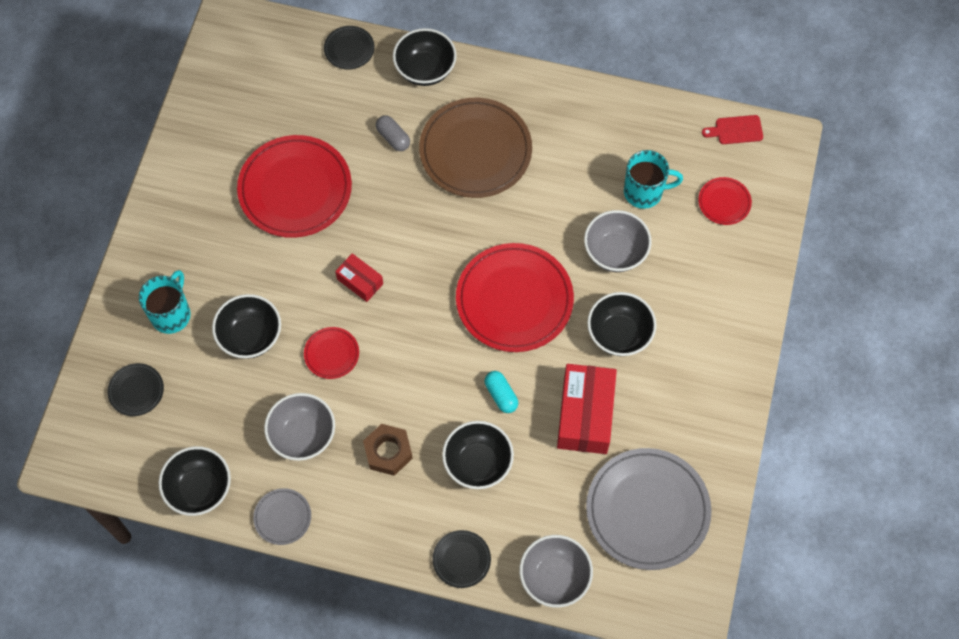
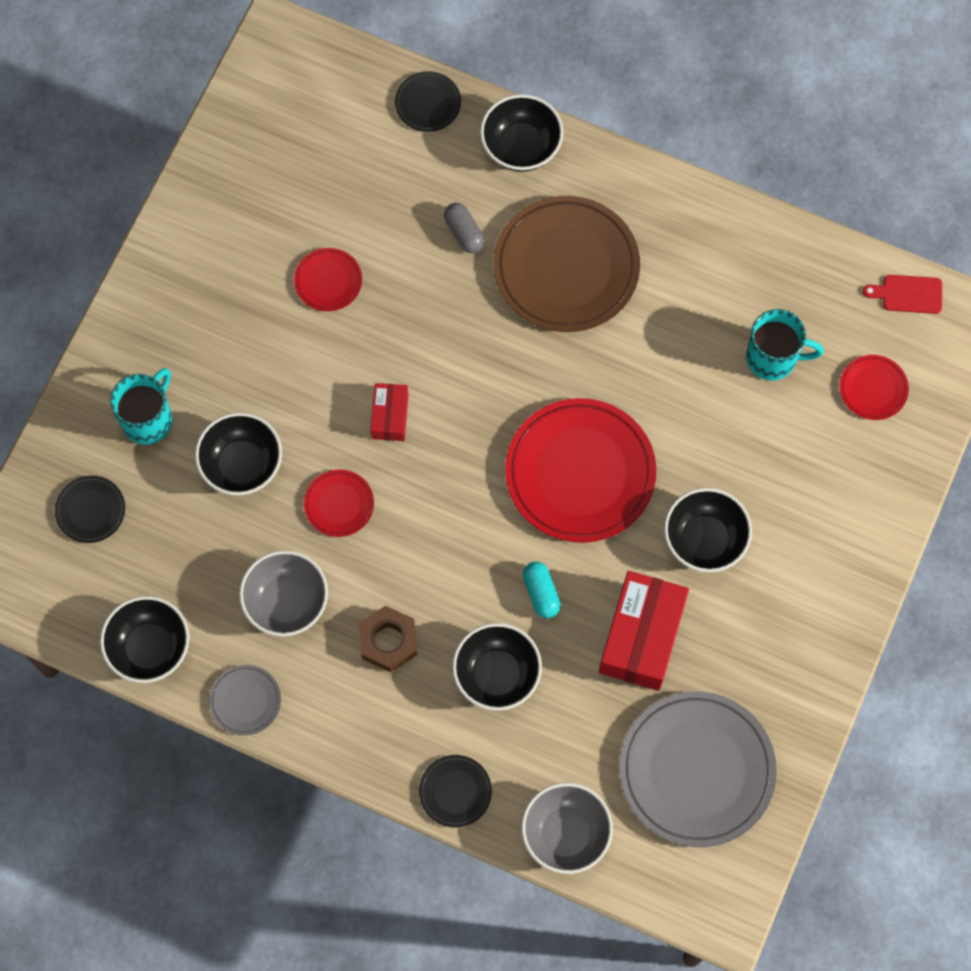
camera: 10 degrees right, 5 degrees up
(295, 189) = (328, 281): red plate -> red plate, size x0.46
(360, 281) = (390, 416): red box -> red box turned 45 degrees clockwise
(615, 252) = (720, 431): grey bowl -> none

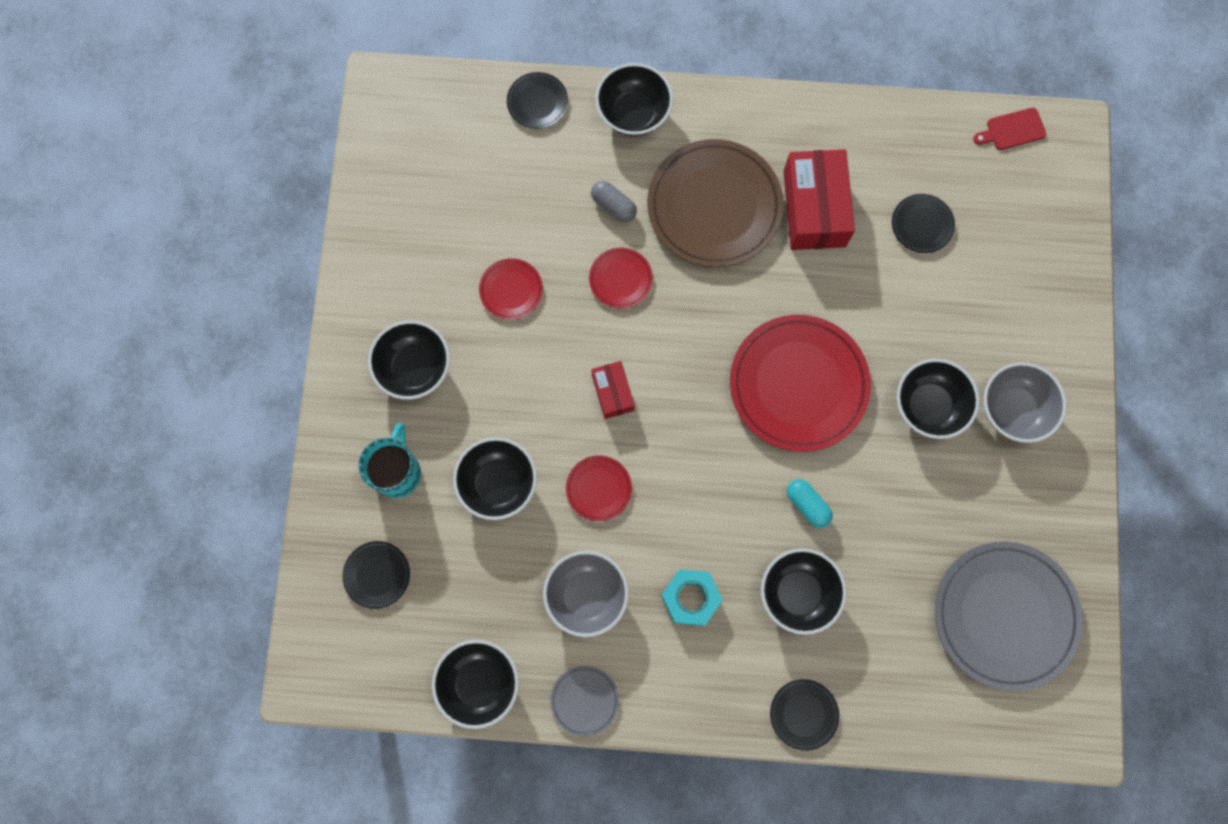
camera: 20 degrees left, 5 degrees up
(203, 325) = (414, 368): none -> black bowl
(388, 641) = (690, 598): brown nut -> turquoise nut
(565, 833) = (915, 716): grey bowl -> grey bowl (1013, 409)
(642, 636) = (909, 512): red box -> red box (814, 208)
(773, 358) = (922, 225): turquoise mug -> black plate
(873, 389) = (1016, 222): red plate -> red plate (620, 279)

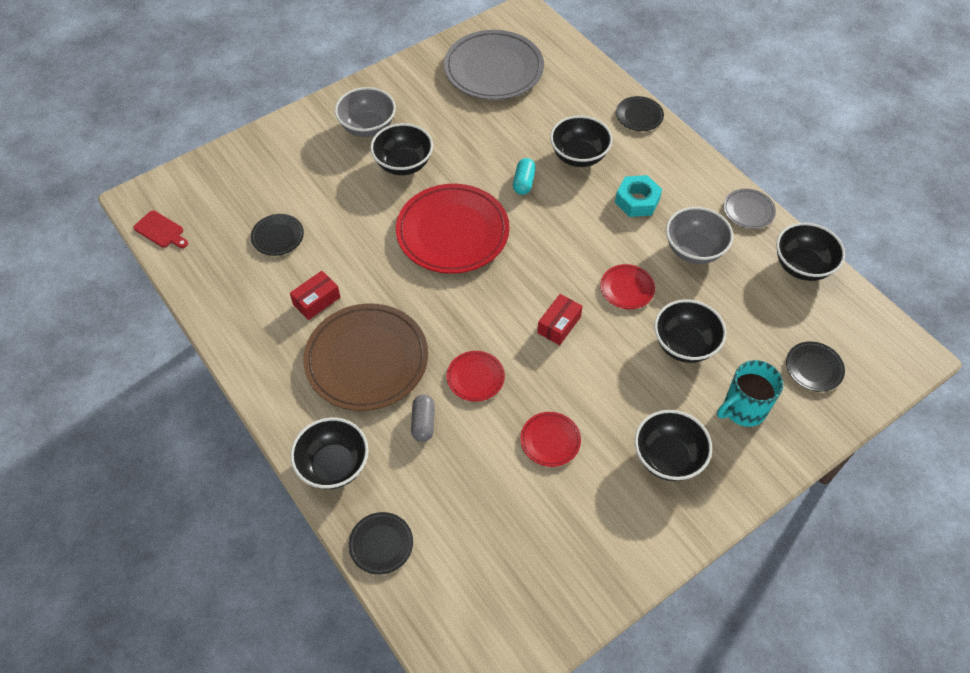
camera: 130 degrees left, 20 degrees down
(814, 208) = (316, 301): red box -> red box, size x0.54

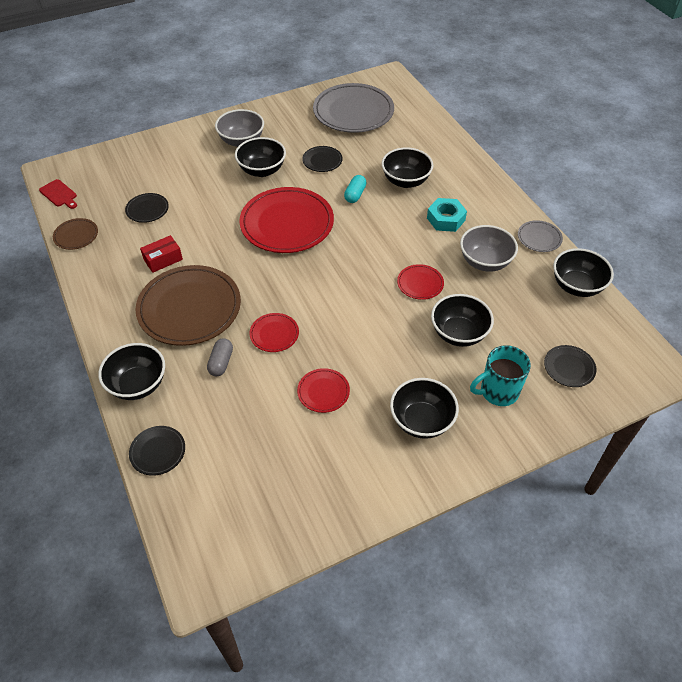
camera: 10 degrees right, 5 degrees down
(200, 284) = (76, 236): none -> brown plate
(559, 325) = (355, 303): red box -> none
(639, 116) = (463, 157): black plate -> black plate (322, 161)

